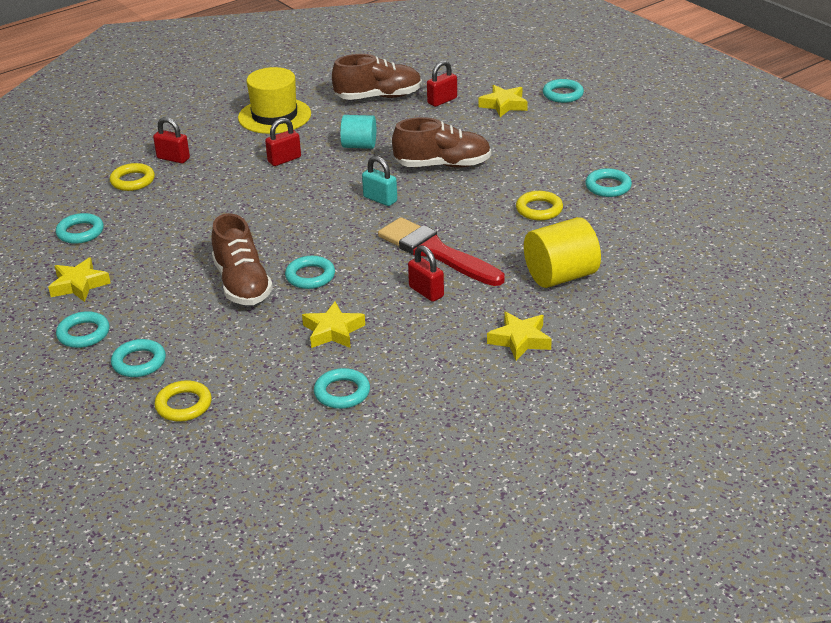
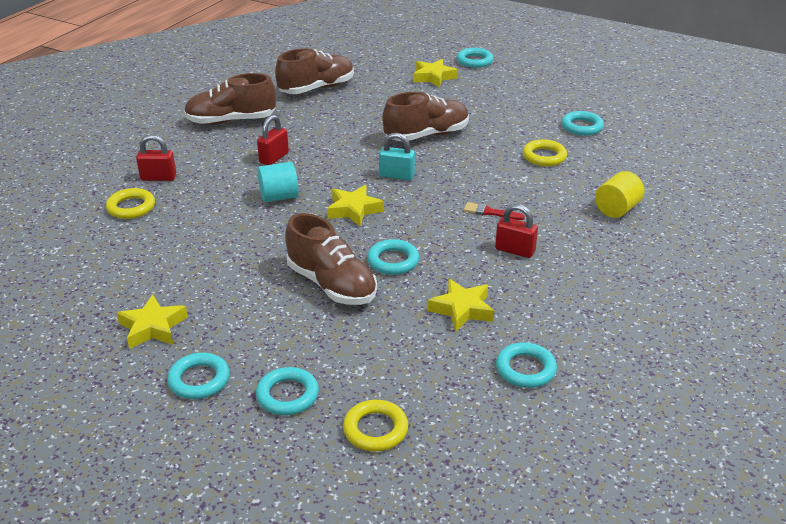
camera: 25 degrees left, 0 degrees up
(80, 232) = (112, 271): turquoise ring -> none
(274, 116) = (231, 121): yellow hat -> brown shoe
(359, 146) = (335, 133): turquoise cylinder -> turquoise cylinder (279, 197)
(435, 252) = (490, 212): red brush -> red brush, size x0.41
(442, 101) = (377, 82): red padlock -> none
(520, 340) = (638, 274): yellow star -> yellow star (354, 210)
(560, 276) = (617, 209): yellow cylinder -> yellow cylinder, size x0.65

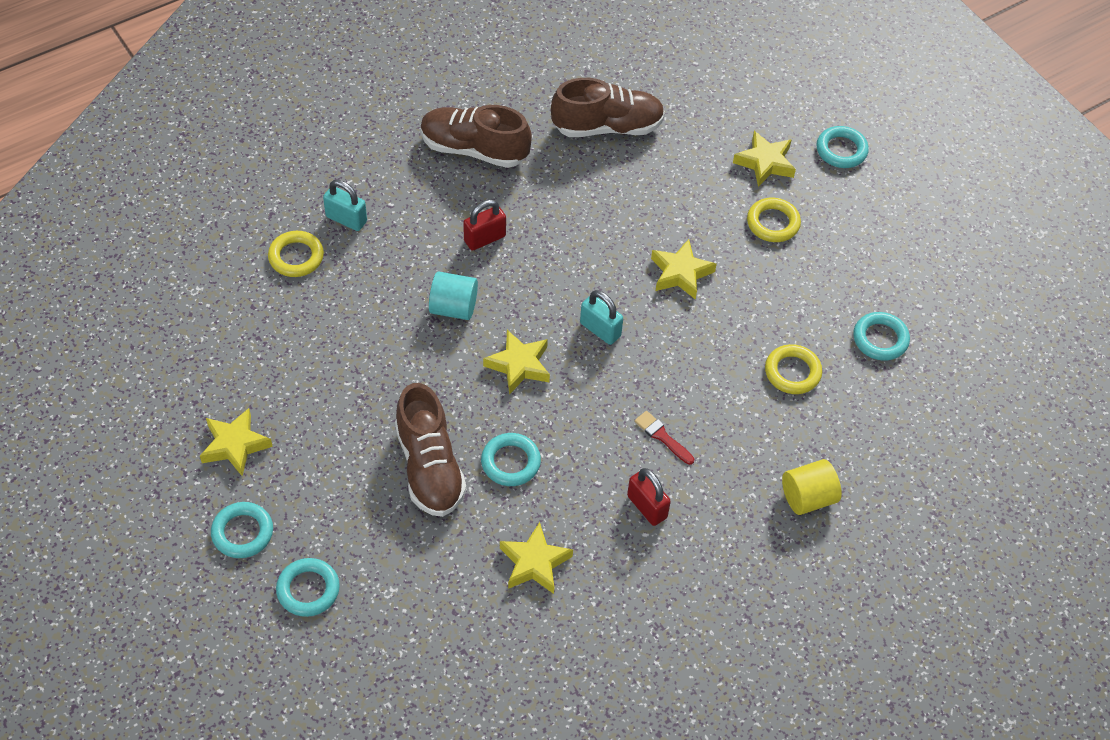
camera: 25 degrees right, 20 degrees up
(158, 178) = (346, 219): red padlock -> turquoise padlock
(375, 429) = (360, 668): yellow ring -> yellow ring (773, 223)
(426, 135) = (680, 273): brown shoe -> yellow star
(525, 369) = (541, 668): turquoise ring -> none

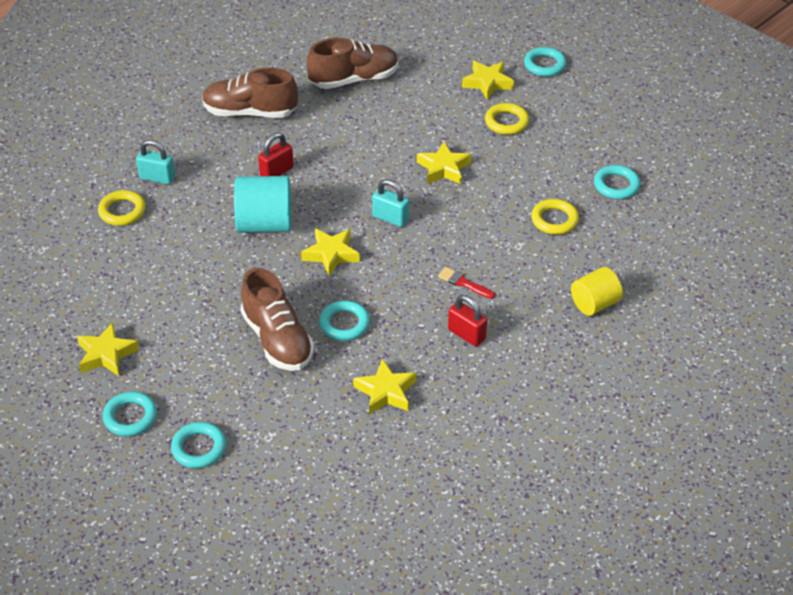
camera: 10 degrees left, 10 degrees down
(453, 308) = (265, 224): turquoise cylinder -> turquoise cylinder, size x1.53

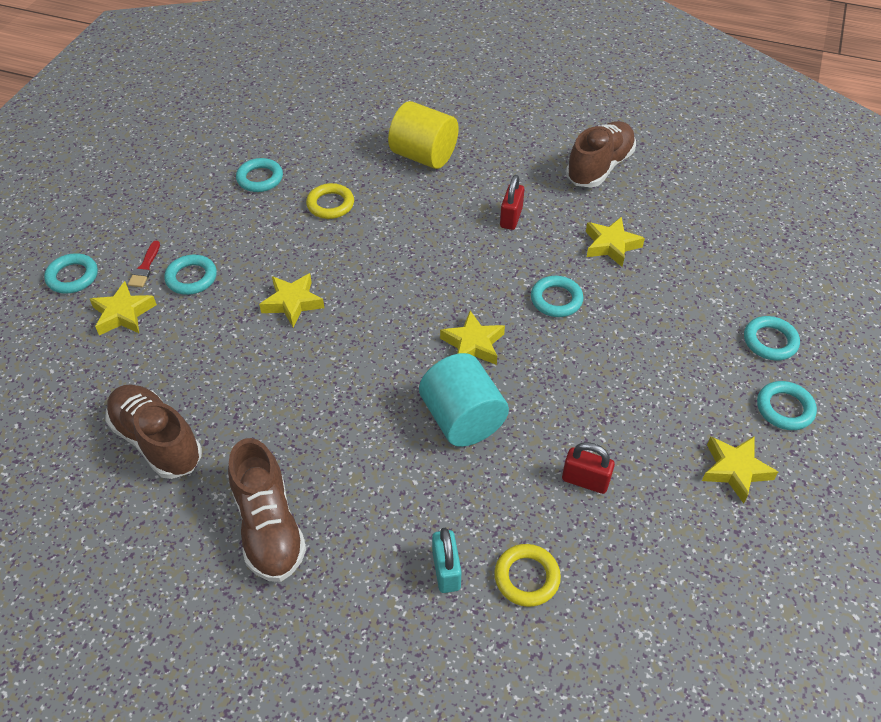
camera: 115 degrees left, 5 degrees up
(277, 172) = (370, 446): red padlock -> red padlock (585, 480)
(277, 340) = (611, 339): brown shoe -> brown shoe (599, 167)
(390, 218) = (392, 318): turquoise padlock -> none
(463, 283) = (450, 238): red brush -> red brush (145, 267)
(506, 122) = (191, 278): yellow ring -> turquoise ring
(594, 304) = (423, 156): yellow cylinder -> yellow cylinder, size x1.53

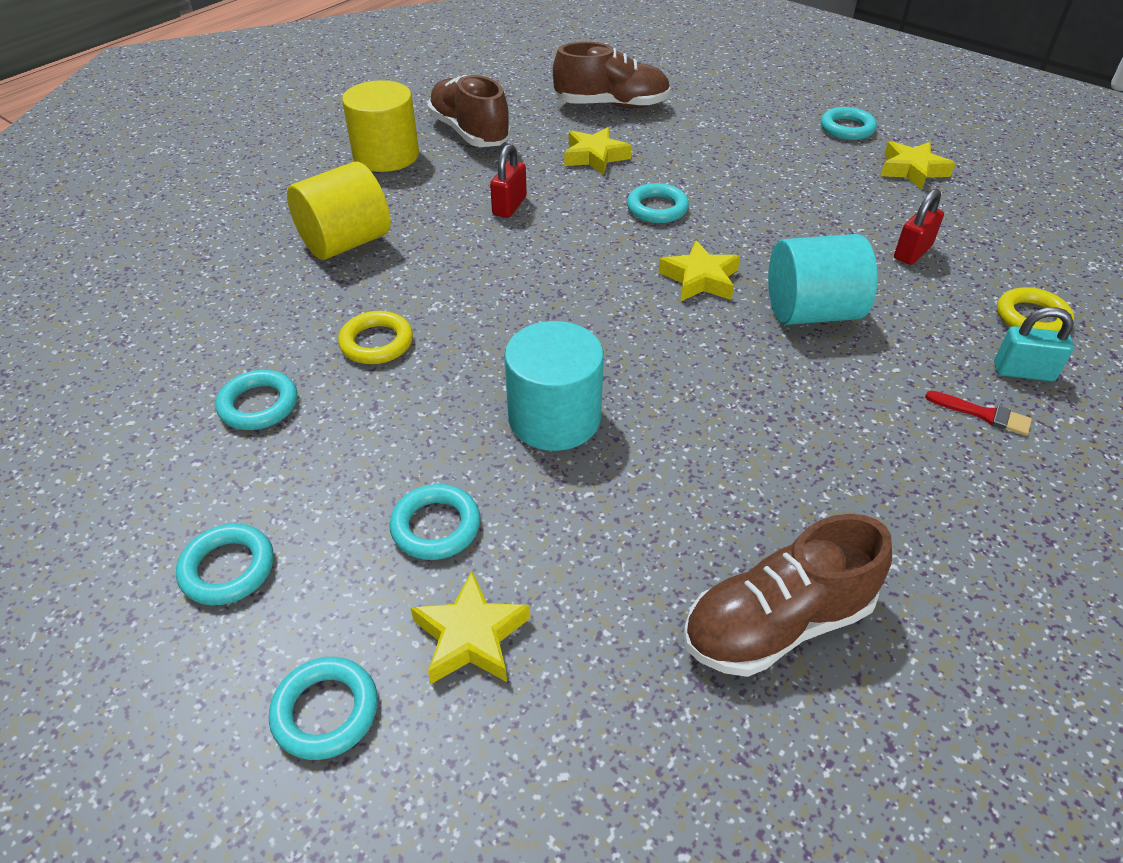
camera: 70 degrees left, 5 degrees down
(145, 267) = (371, 588): red brush -> red brush (983, 414)
(269, 527) = (953, 515): brown shoe -> brown shoe (611, 105)
(292, 303) = (554, 418): yellow star -> turquoise cylinder
(511, 218) = (509, 206): red padlock -> red padlock turned 75 degrees clockwise
(539, 137) = (386, 155): none -> yellow cylinder
(770, 341) = (765, 113): turquoise ring -> turquoise ring (228, 569)

